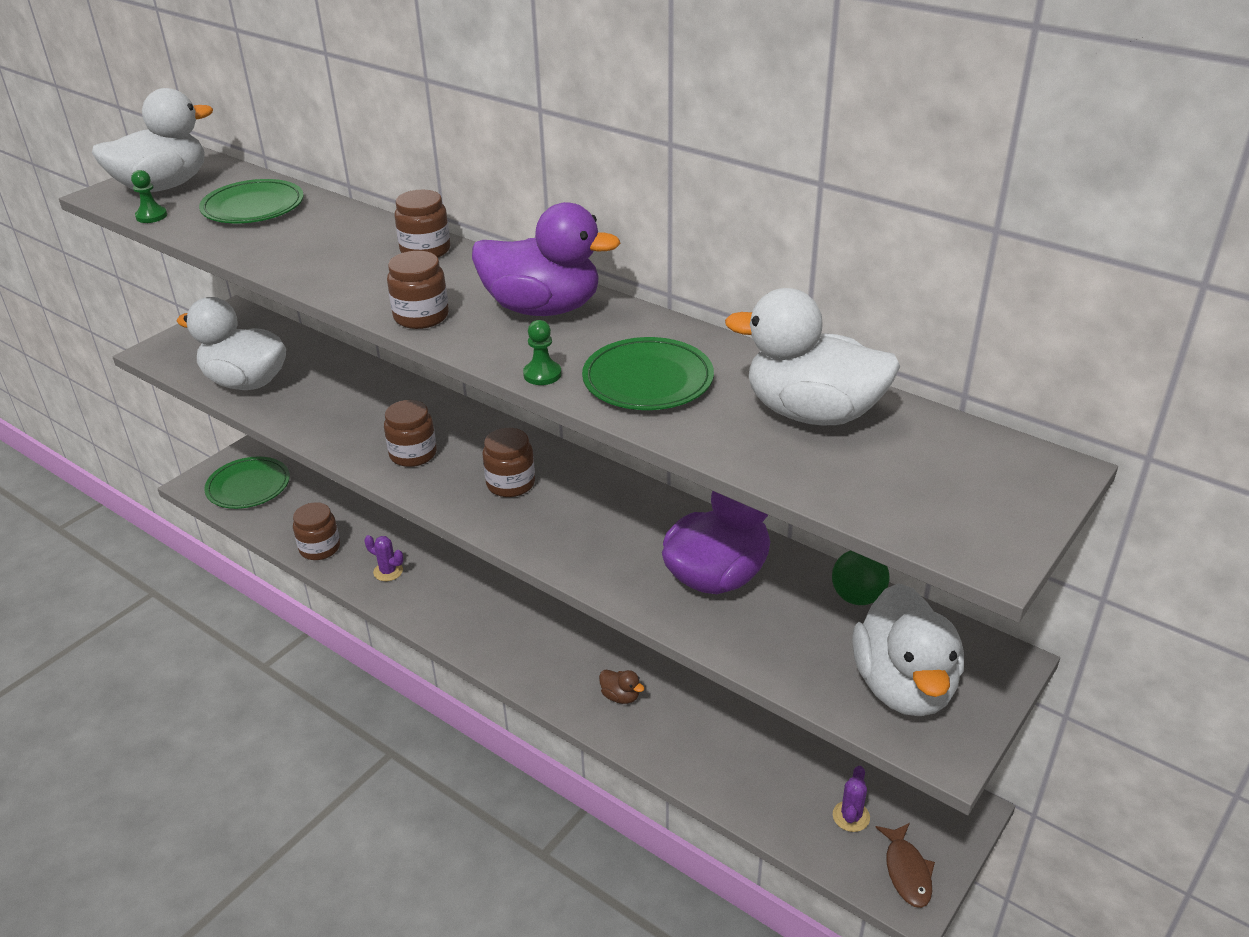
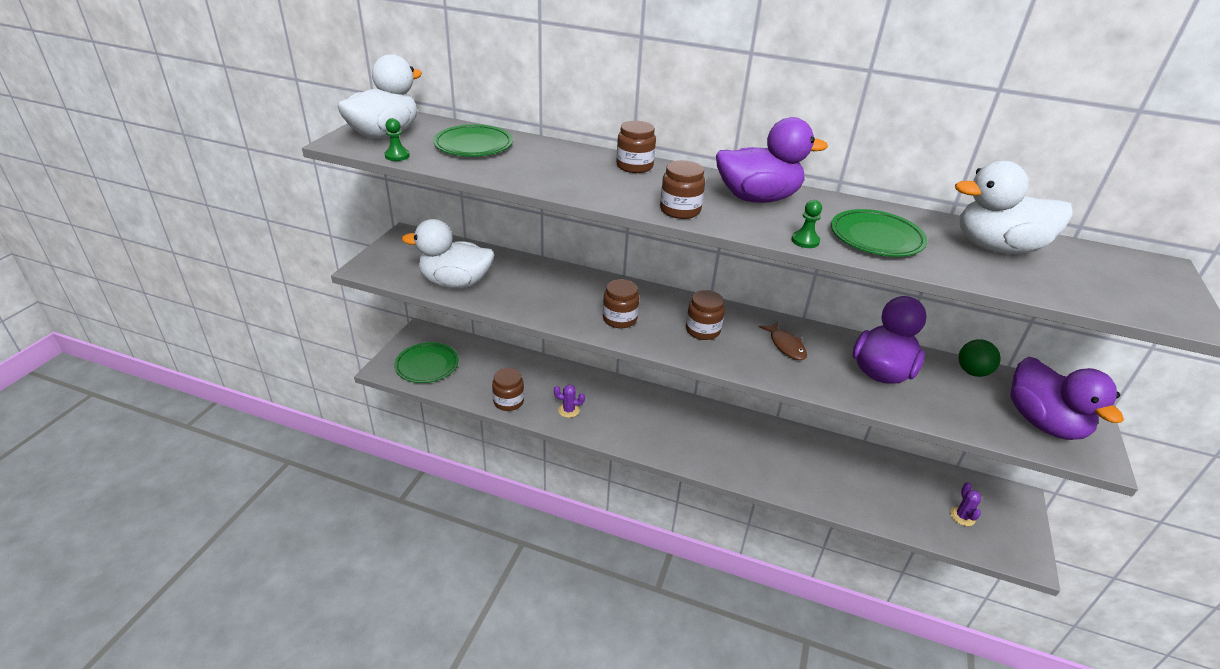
camera: 20 degrees left, 0 degrees up
(620, 696) = (778, 467): brown duck -> none
(904, 686) = (1043, 423): white duck -> purple duck
(907, 871) = (1015, 544): brown fish -> brown fish (786, 346)

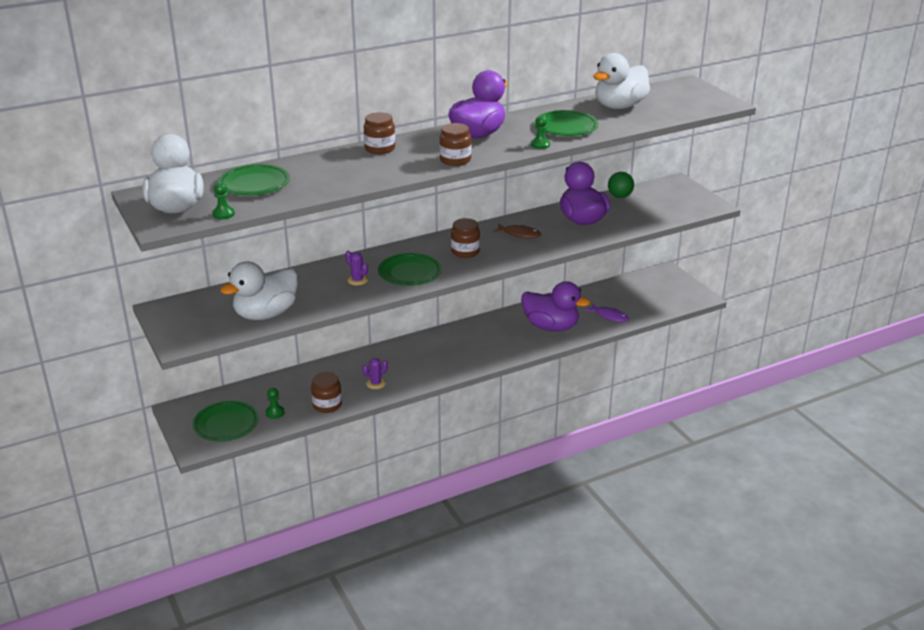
camera: 45 degrees left, 5 degrees down
(467, 380) = (275, 413): none -> green pawn
(619, 319) = (409, 273): brown jar -> green plate
(877, 502) = (609, 316): none -> purple fish
(962, 516) = (653, 296): purple cactus -> purple cactus (357, 280)
(1043, 423) = (676, 203): purple duck -> purple duck (551, 326)

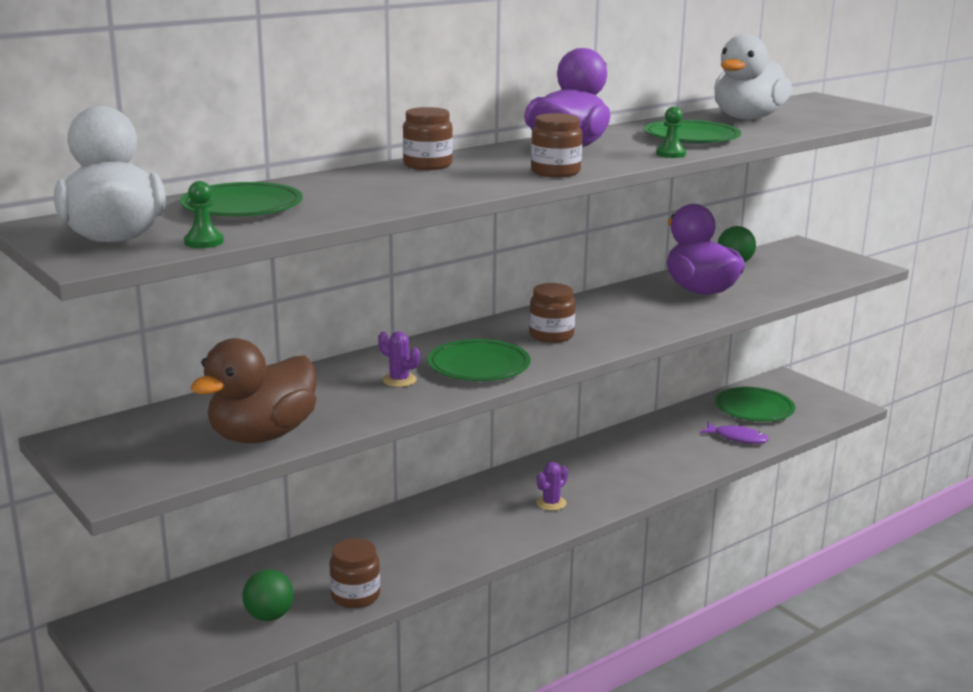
camera: 10 degrees left, 10 degrees down
(226, 424) = (187, 642): green plate -> green plate (754, 409)
(266, 314) = (262, 435): white duck -> brown duck
(275, 413) = (269, 616): green pawn -> green ball
(376, 383) = (425, 556): purple cactus -> purple cactus (551, 503)
(519, 234) = (620, 311): brown fish -> none
(551, 326) = (661, 457): purple duck -> none

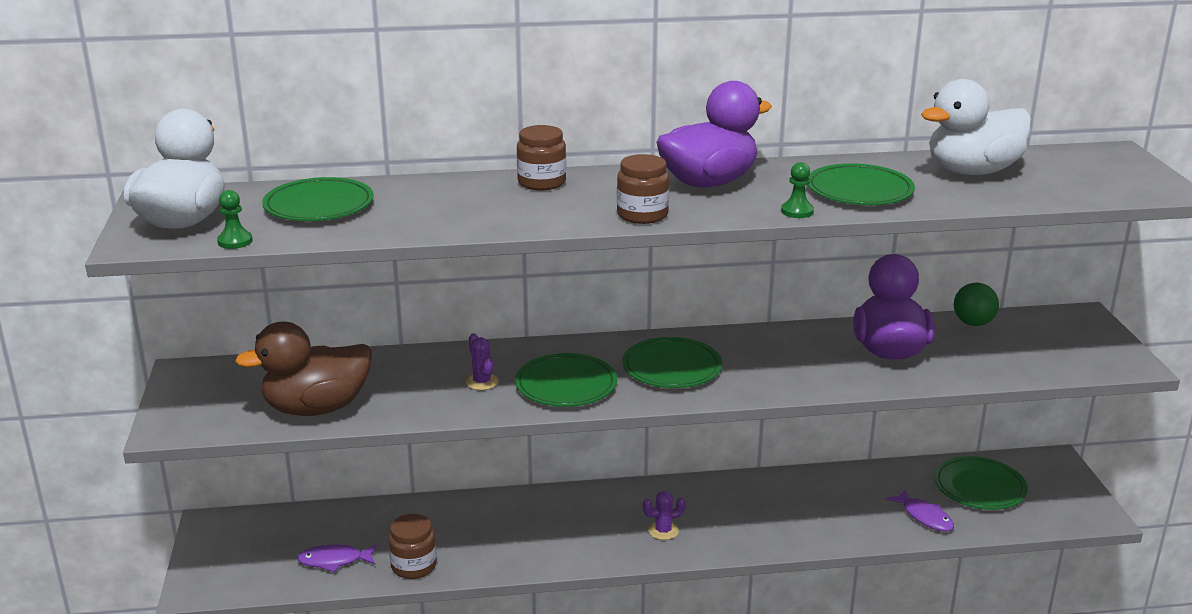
camera: 30 degrees right, 5 degrees up
(269, 616) = (334, 561): green ball -> purple fish
(551, 335) = (672, 368): brown jar -> green plate

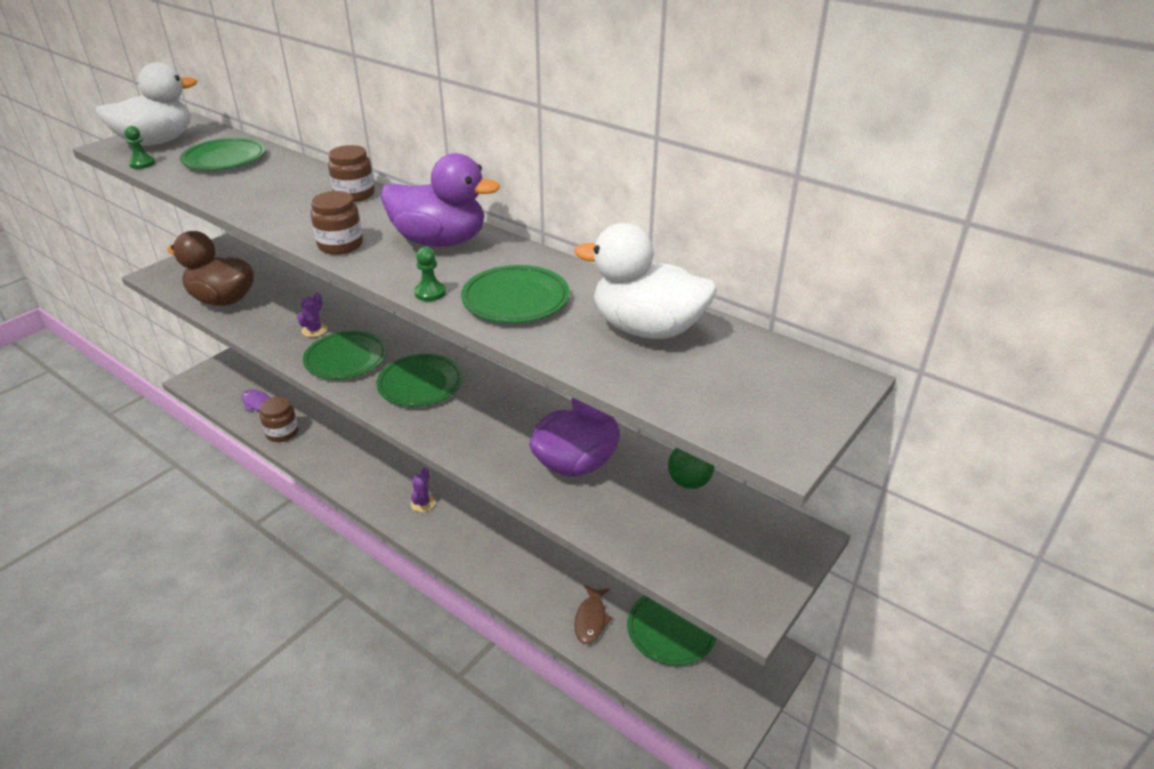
camera: 45 degrees right, 10 degrees up
(663, 531) = (423, 503): purple cactus -> purple cactus turned 75 degrees clockwise
(924, 517) = (591, 619): purple fish -> brown fish

